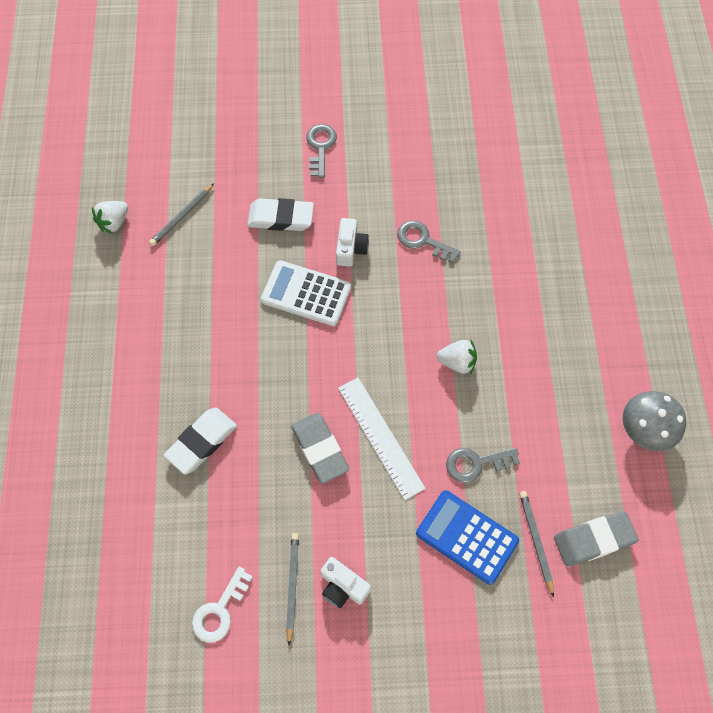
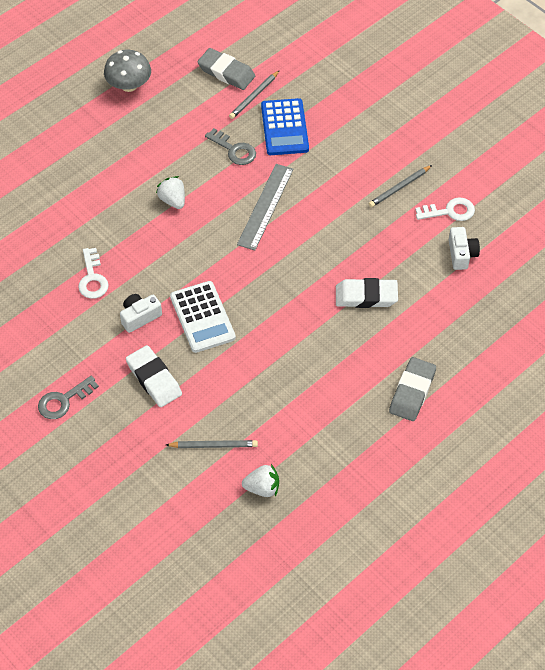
camera: 130 degrees left, 10 degrees down
(320, 449) = (305, 231): grey eraser -> grey eraser (412, 392)
(343, 586) = (374, 165): white camera -> white camera (461, 254)
(380, 437) = (265, 206): white ruler -> grey ruler
(423, 240) = (92, 278): grey key -> white key

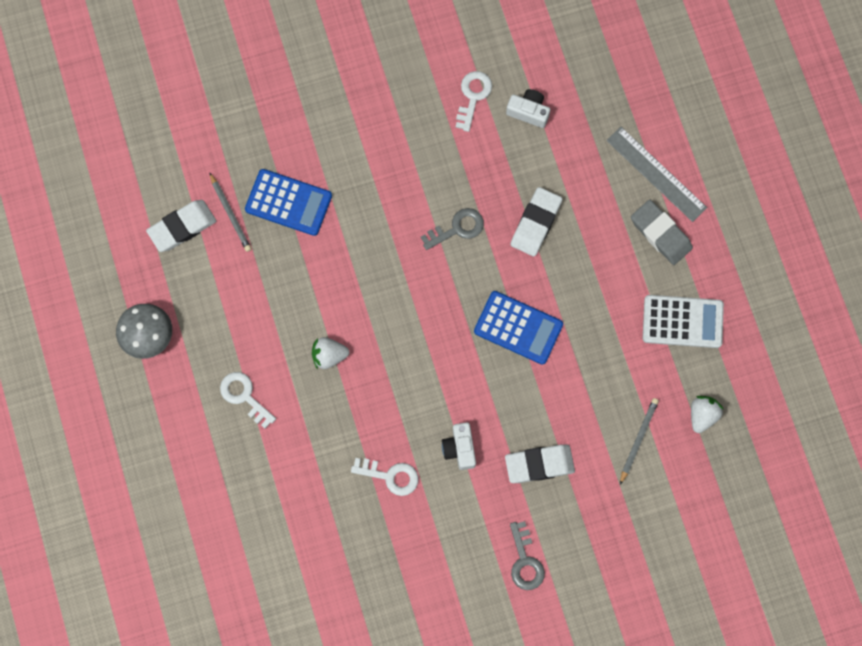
camera: 65 degrees left, 20 degrees up
(111, 160) = (244, 396): none -> white key
(202, 317) = (488, 388): white calculator -> white calculator (682, 322)
(226, 72) = (182, 227): grey eraser -> white eraser
(234, 150) = (293, 266): grey key -> grey key (457, 228)
(265, 206) = (382, 268): grey ruler -> grey ruler (656, 174)
(266, 318) = (518, 328): none -> blue calculator
(399, 188) = (421, 128): grey pencil -> none

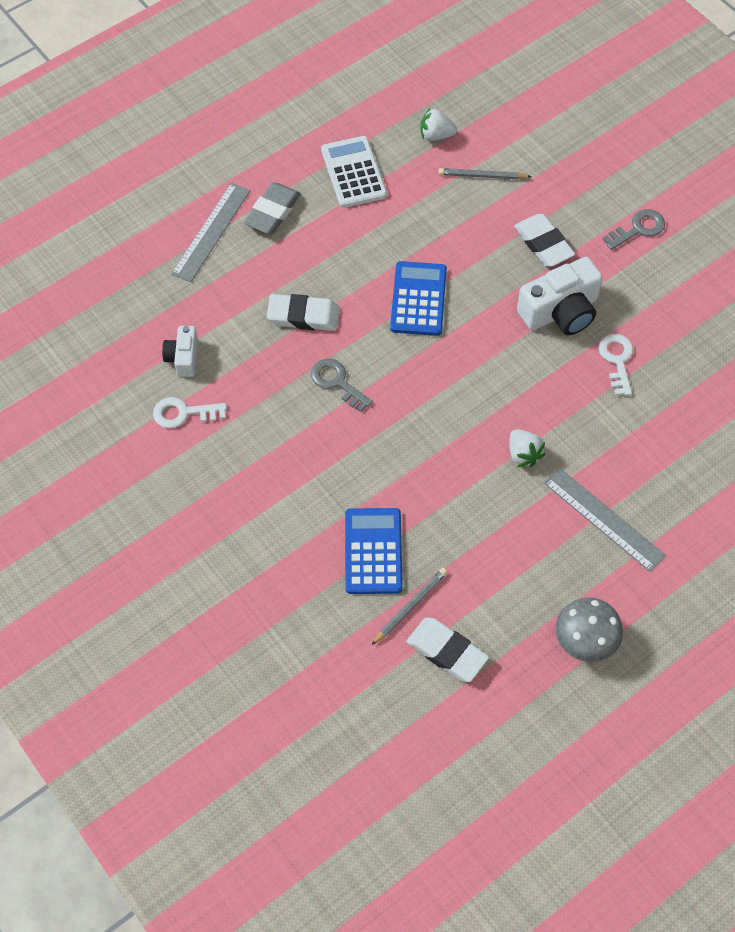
camera: 110 degrees left, 15 degrees down
(244, 396) = (603, 519): white key -> grey ruler
(460, 448) = (560, 311): white camera -> white camera, size x1.77

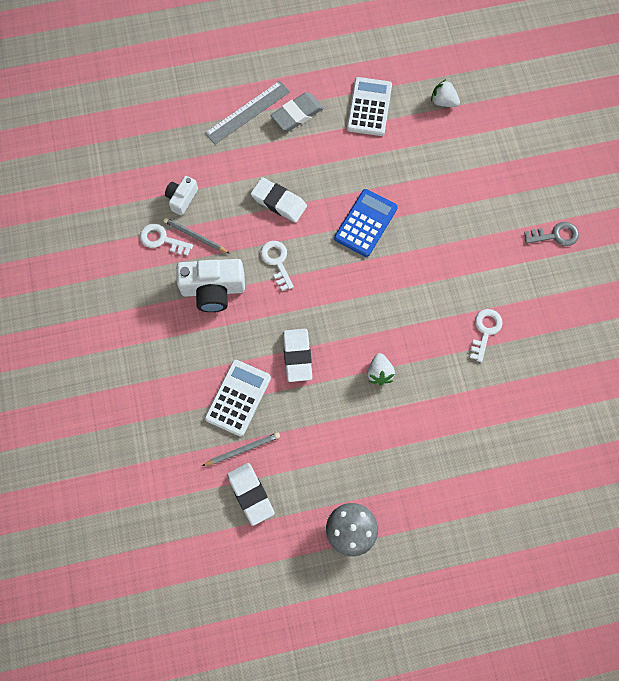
camera: 25 degrees right, 10 degrees up
(337, 382) = (277, 261): grey key -> white key
(373, 551) = (238, 398): blue calculator -> white calculator
(482, 176) = (461, 147): grey pencil -> grey pencil (195, 236)
(543, 244) = (478, 218): white eraser -> white eraser (297, 356)
(560, 311) = (463, 275): white camera -> white camera (213, 290)
(603, 519) = (411, 447): grey ruler -> none

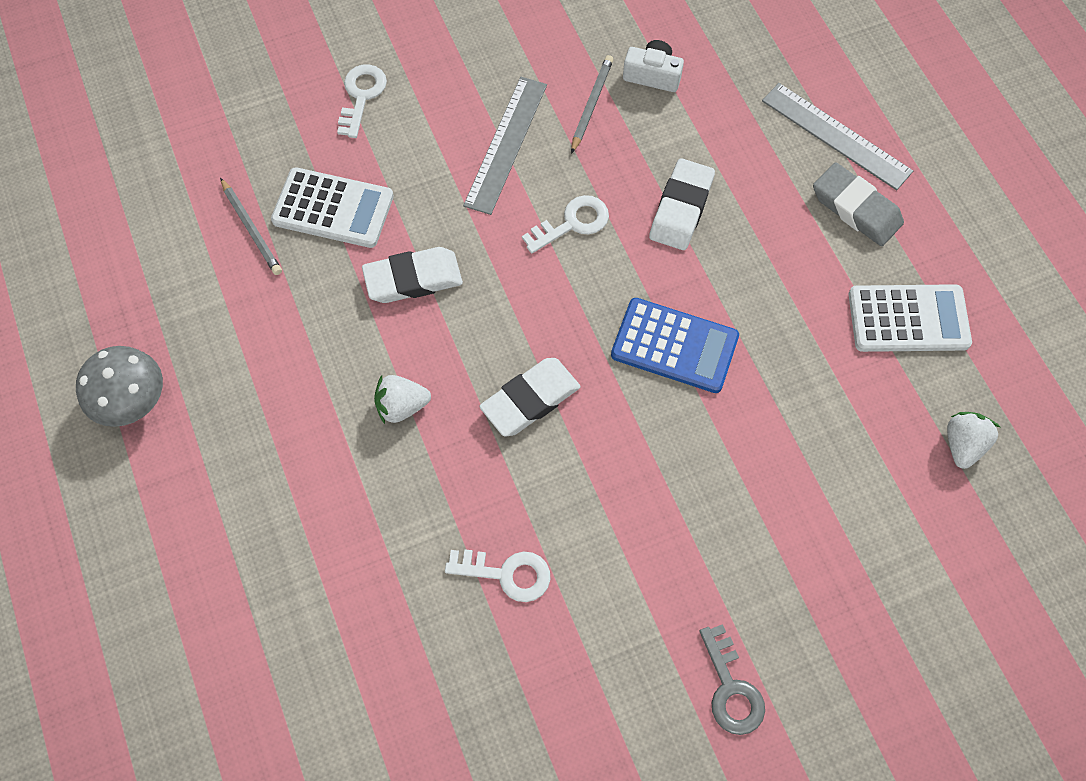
camera: 80 degrees right, 5 degrees down
(162, 239) = (576, 63): white key -> white key (361, 96)
(213, 290) = (506, 144): white camera -> grey ruler
(250, 494) = (182, 251): white eraser -> white eraser (530, 400)

